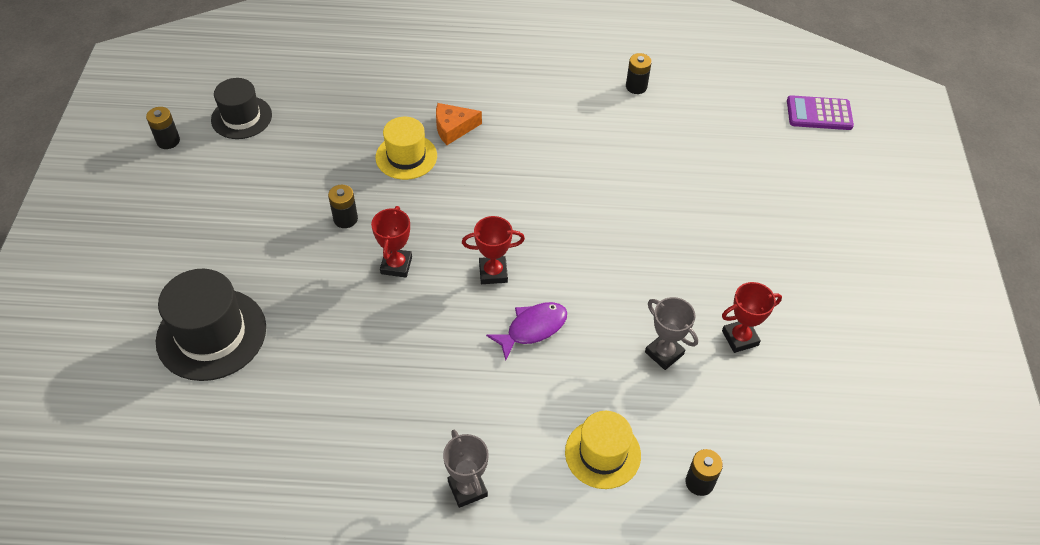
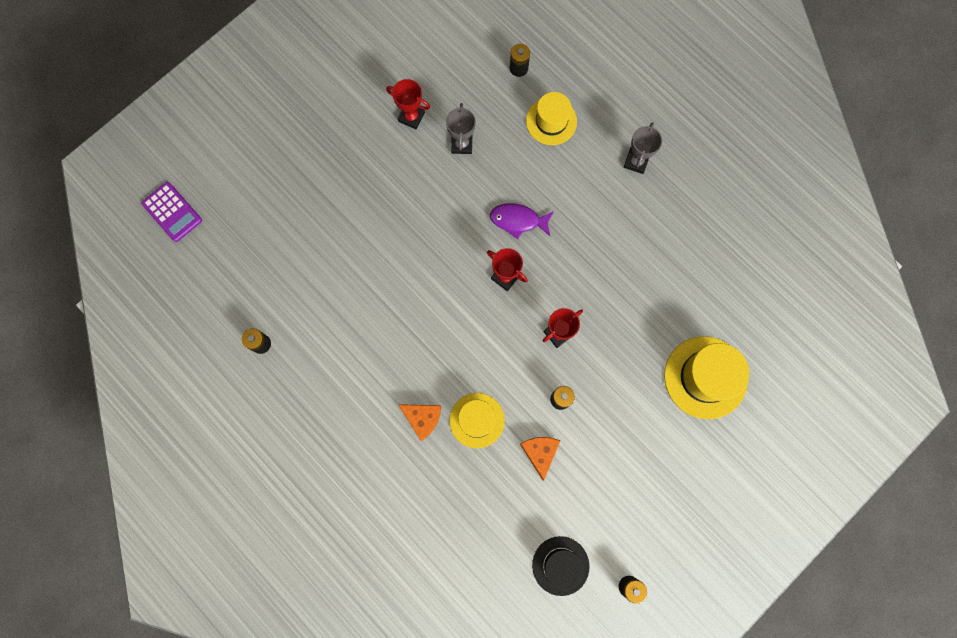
camera: 135 degrees left, 25 degrees up
(211, 334) = (705, 377): black hat -> yellow hat
(328, 172) = (540, 453): none -> orange cheese

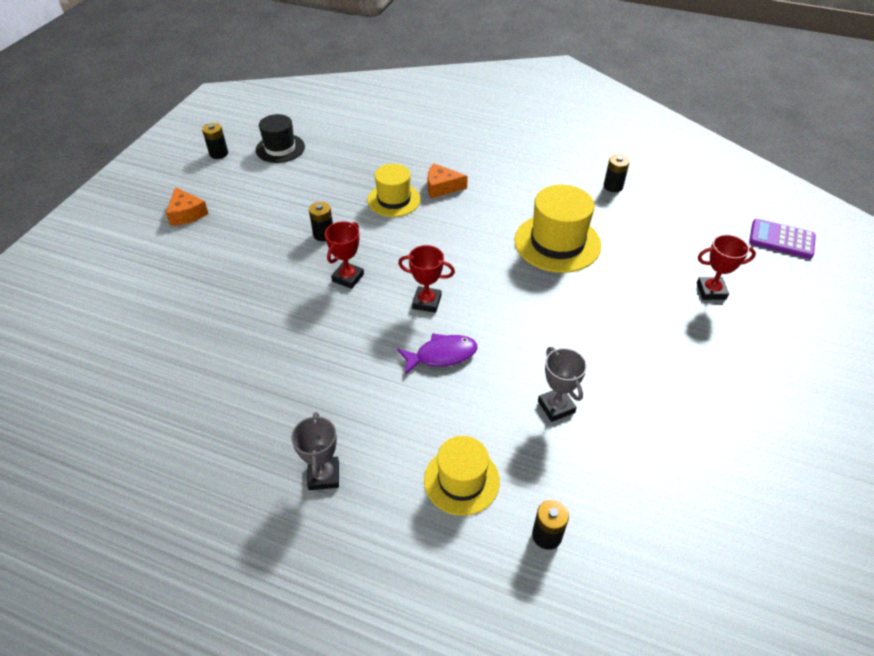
camera: 155 degrees right, 30 degrees down
(411, 117) = (636, 412): red trophy -> red trophy (711, 291)
(540, 453) = (326, 198): orange cheese -> orange cheese (186, 213)
(705, 377) = (177, 294): yellow hat -> yellow hat (557, 243)

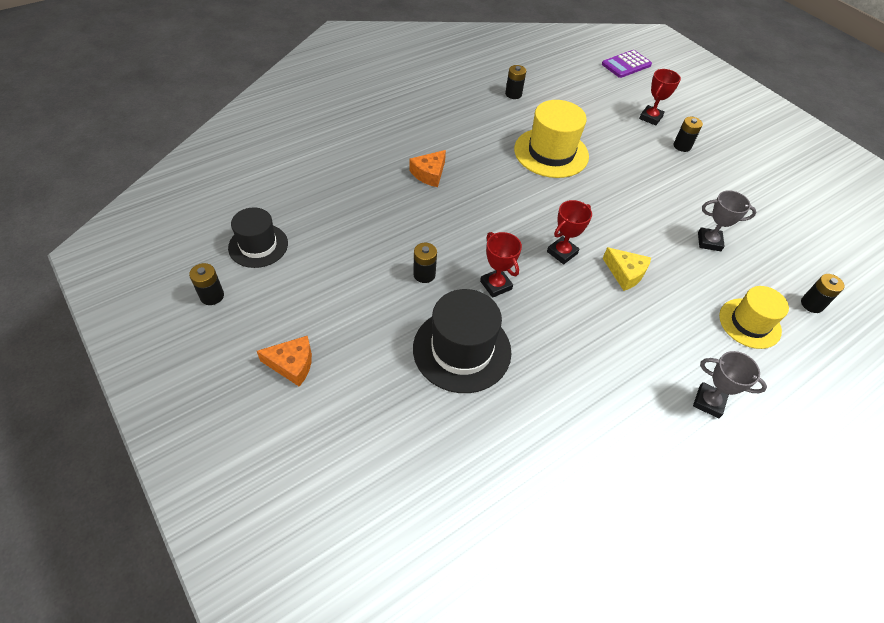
camera: 60 degrees left, 5 degrees up
(262, 287) = (462, 350): none -> black hat
(394, 200) = (418, 209): yellow hat -> none
(442, 355) = (625, 273): purple fish -> yellow cheese
(694, 333) = (682, 146): none -> black battery

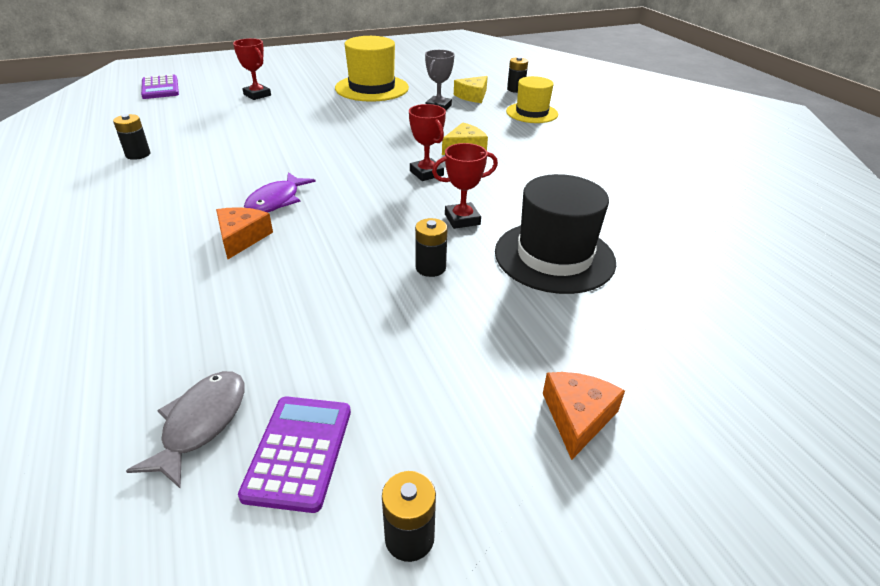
camera: 75 degrees left, 15 degrees down
(258, 245) = (299, 452): black hat -> purple calculator
(273, 206) = (201, 423): none -> grey fish
(429, 174) = (241, 238): orange cheese -> orange cheese turned 135 degrees counterclockwise
(480, 177) = (276, 201): none -> purple fish
(551, 153) = (268, 151): yellow hat -> yellow hat (372, 88)
(682, 146) = (310, 91): black battery -> none
(708, 402) = (611, 144): grey trophy -> none
(760, 266) = (472, 96): none -> yellow cheese

